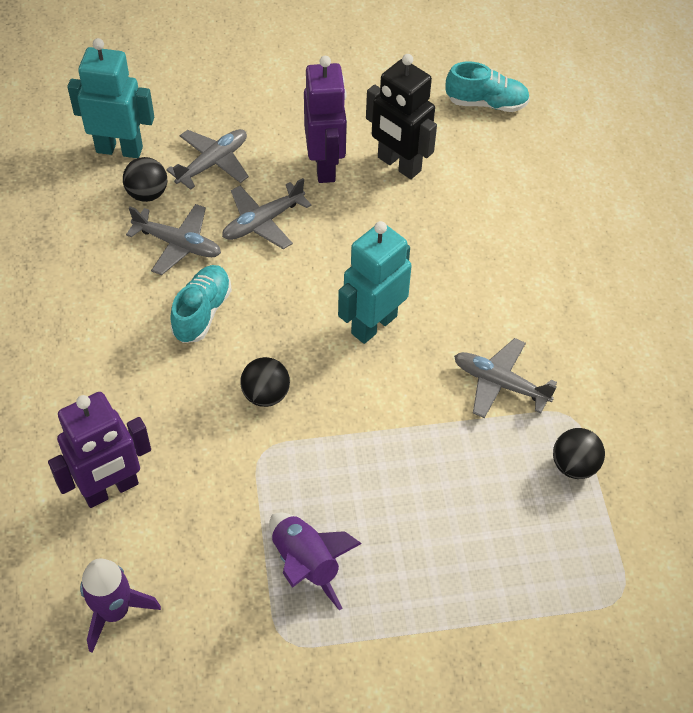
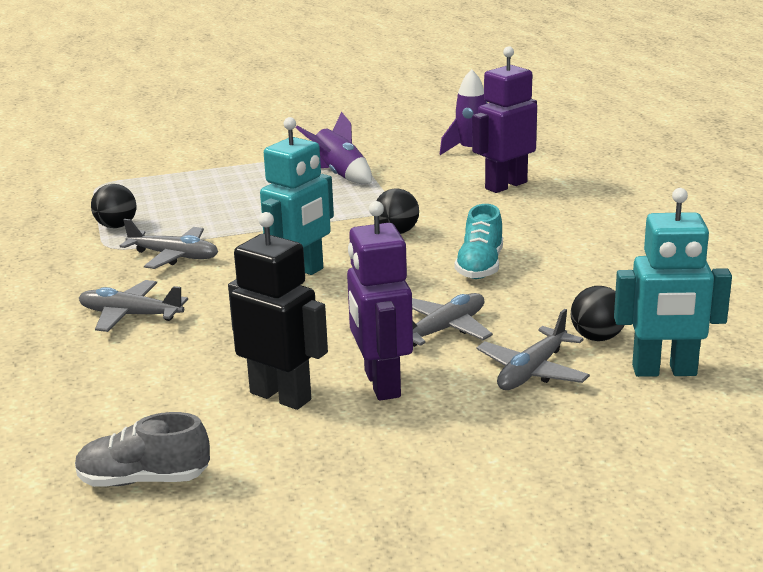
camera: 175 degrees right, 30 degrees down
(178, 244) = (533, 304): grey plane -> grey plane (130, 315)
(486, 103) = (143, 480): turquoise shoe -> grey shoe

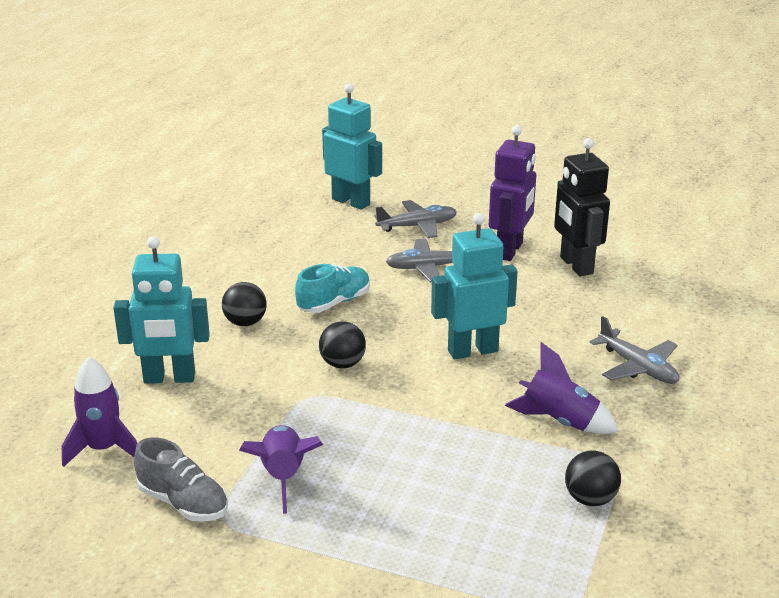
camera: 145 degrees left, 5 degrees up
(143, 480) = (687, 251): grey shoe -> grey shoe (183, 503)
(174, 256) = (559, 421): grey plane -> purple rocket
(505, 185) = (169, 378): purple robot -> turquoise robot
(597, 337) = (351, 229): black ball -> black ball (245, 322)

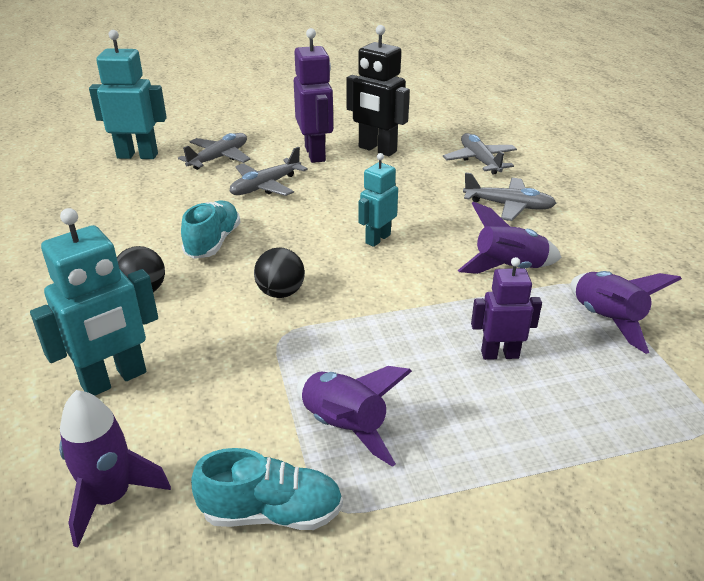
camera: 35 degrees left, 5 degrees up
(183, 503) = (272, 512): grey shoe -> turquoise shoe
(459, 482) = (499, 354): none -> purple robot
(472, 350) = (377, 239): turquoise robot -> turquoise robot, size x0.62
(590, 499) = (606, 320): black ball -> purple rocket
(669, 312) = (479, 160): none -> grey plane

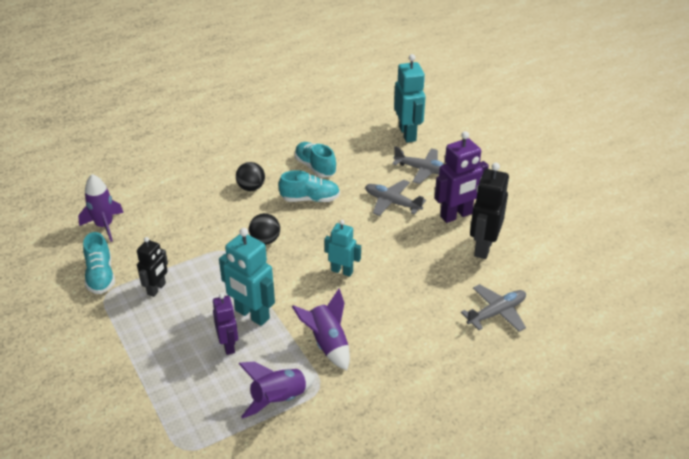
camera: 75 degrees right, 5 degrees up
(114, 380) = (177, 202): turquoise robot -> turquoise robot (252, 315)
(144, 229) = (315, 167): none -> turquoise shoe
(344, 427) = (157, 289): purple rocket -> black robot
(509, 206) = (421, 338): grey plane -> none

